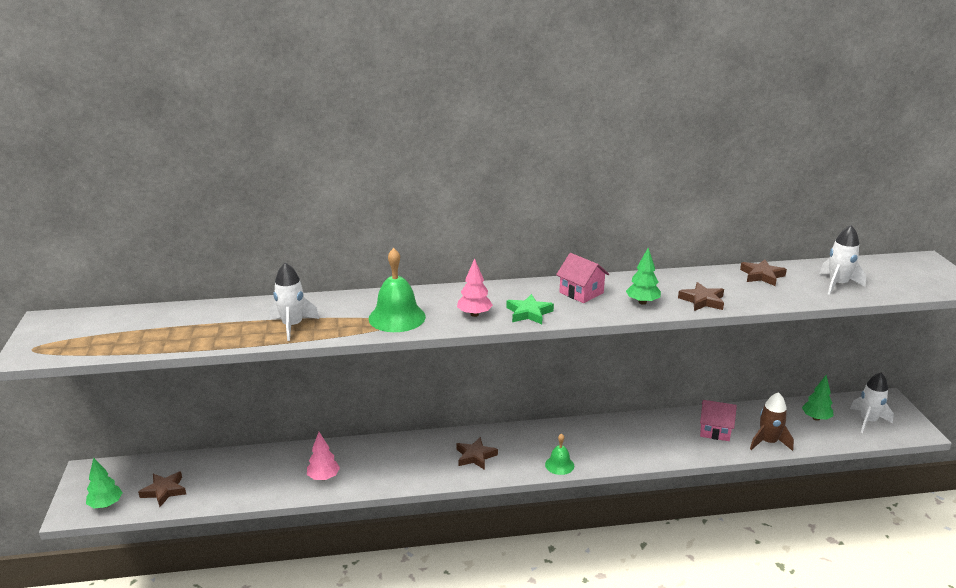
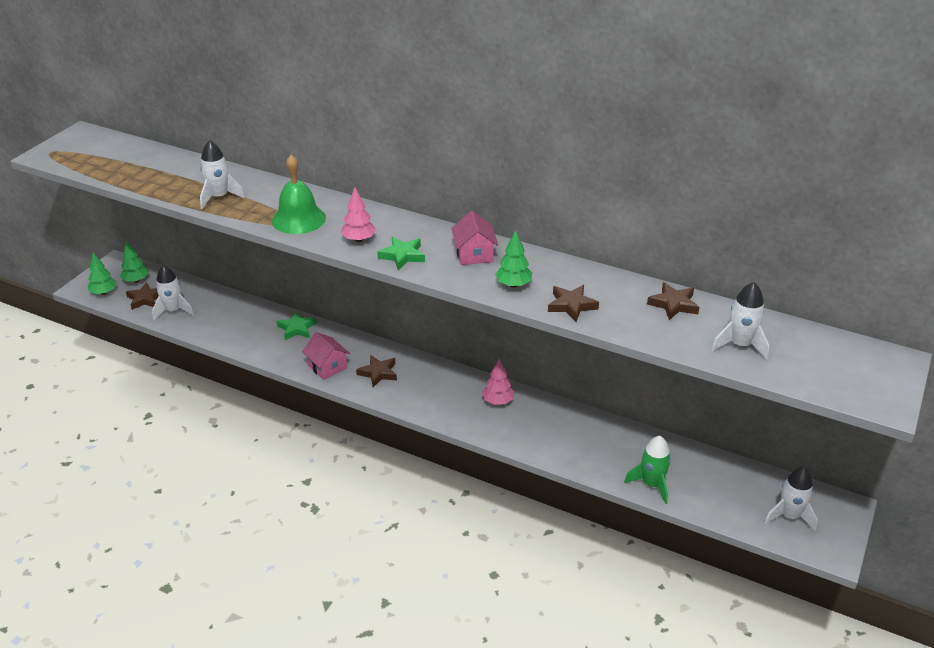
camera: 35 degrees right, 10 degrees up
(210, 489) = (173, 310): none -> white rocket
(323, 477) = (253, 337): pink tree -> pink tree (498, 401)
(358, 452) = (297, 328): none -> green star
(559, 465) = (435, 412): green bell -> none
(715, 430) = (613, 449): pink house -> pink house (327, 366)
(768, 442) = (651, 484): brown rocket -> green rocket
(816, 418) = (734, 486): green tree -> green tree (136, 280)

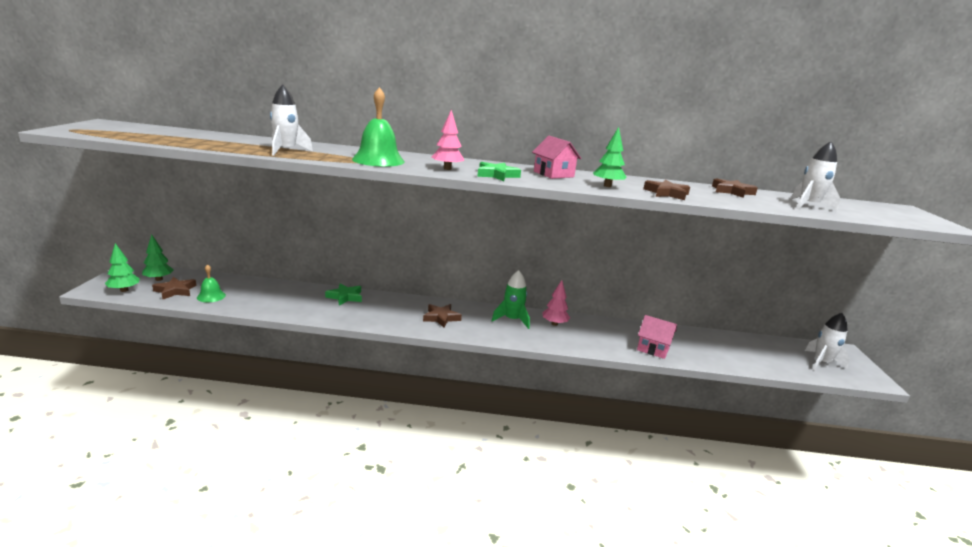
camera: 25 degrees left, 15 degrees down
(173, 310) = (211, 296): white rocket -> green bell
(327, 366) = (392, 319): pink house -> pink house (653, 348)
(651, 484) = (716, 359): green rocket -> green rocket (512, 320)

